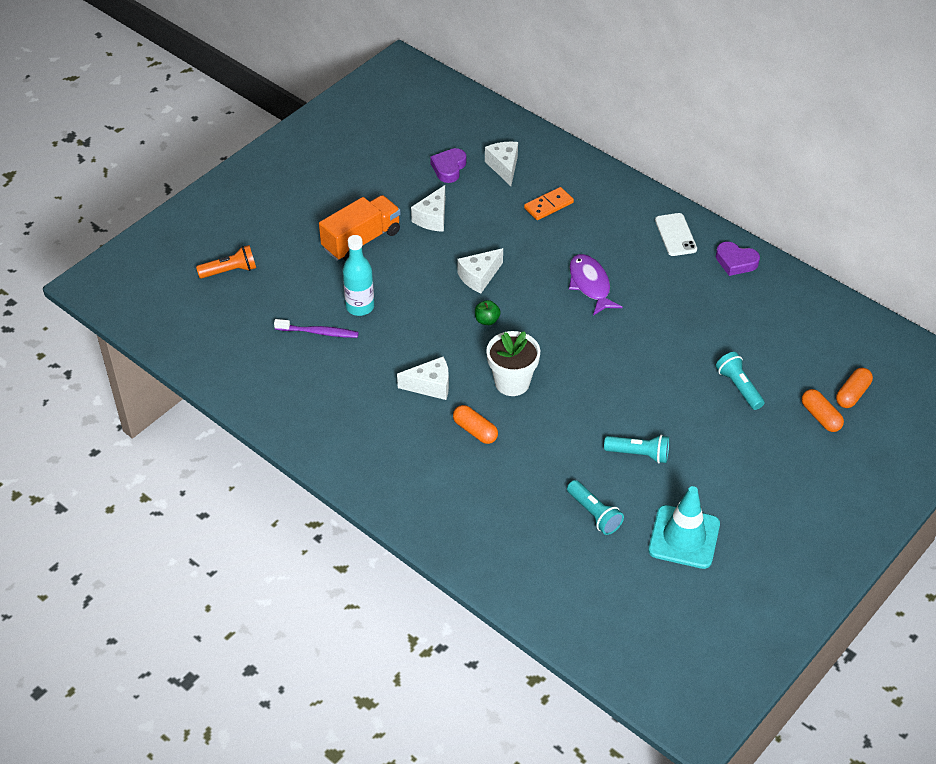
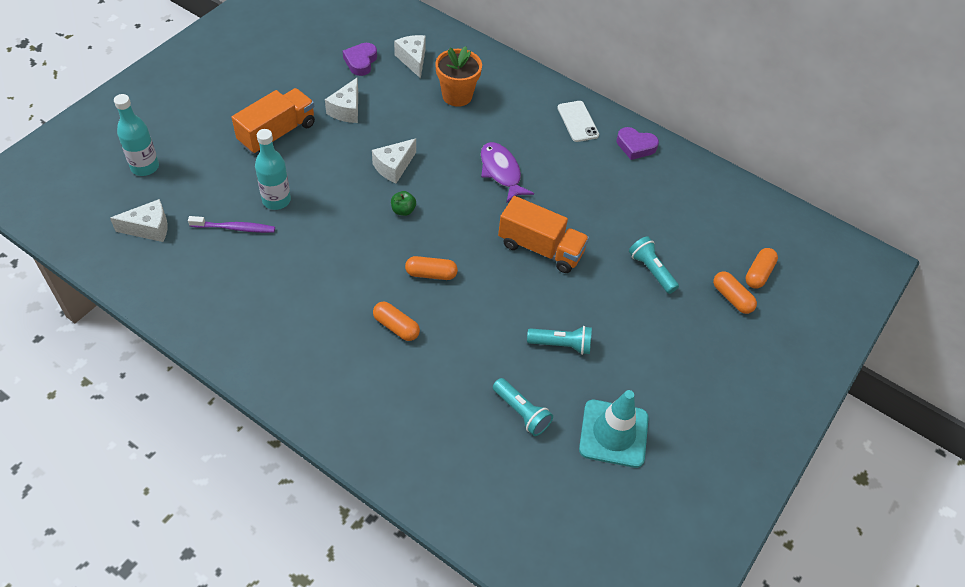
camera: 10 degrees left, 5 degrees up
(230, 271) = (145, 167): orange flashlight -> turquoise bottle
(430, 386) = (349, 280): white cheese -> white cheese (149, 228)
(512, 382) = (431, 274): white flower pot -> orange capsule
(548, 205) = (457, 96): orange domino -> orange flower pot
(625, 361) = (540, 248): none -> orange truck

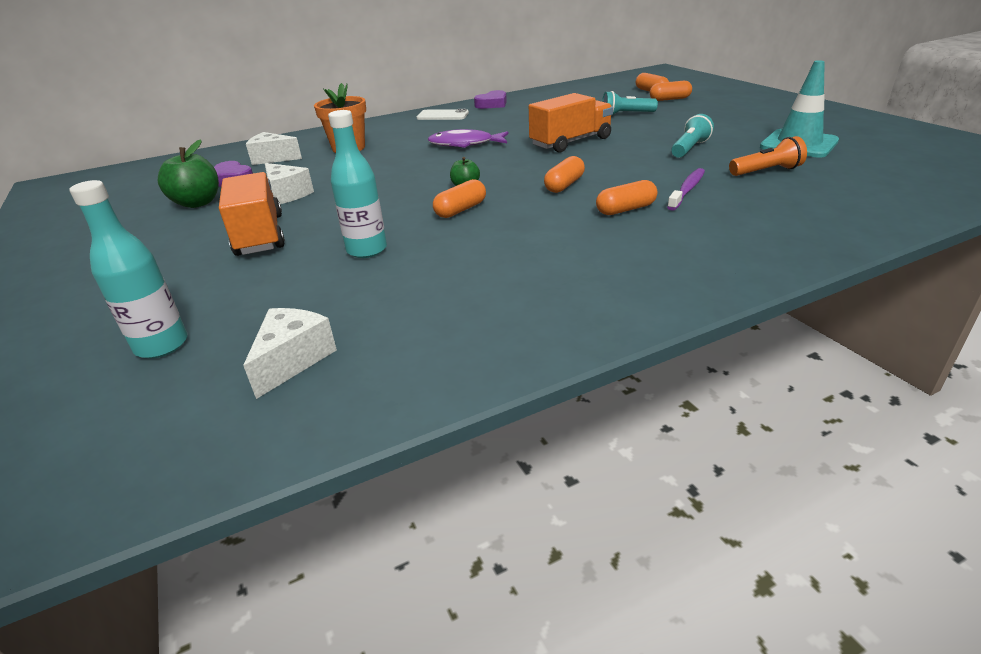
camera: 55 degrees left, 20 degrees down
(234, 228) = (379, 285): purple toothbrush -> purple toothbrush (687, 190)
(313, 69) = (198, 203): none -> green apple
(357, 225) = (461, 210): none -> orange capsule
(394, 167) = (400, 183): white cheese -> none
(521, 412) = (766, 171): turquoise flashlight -> orange flashlight

